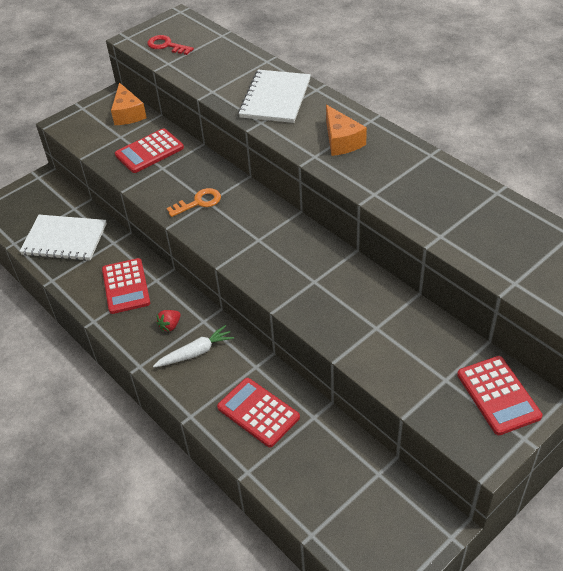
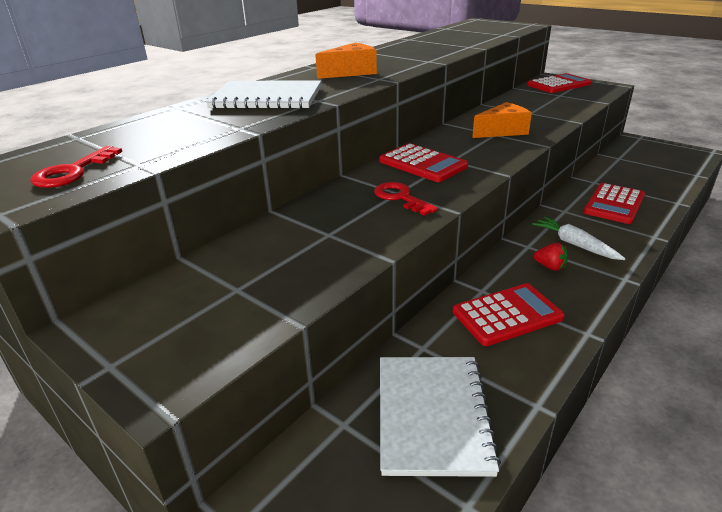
camera: 100 degrees left, 15 degrees down
(128, 114) = (163, 293): orange cheese -> orange cheese (502, 131)
(149, 151) = (286, 251): red calculator -> red calculator (422, 164)
(199, 202) = (400, 198): orange key -> red key

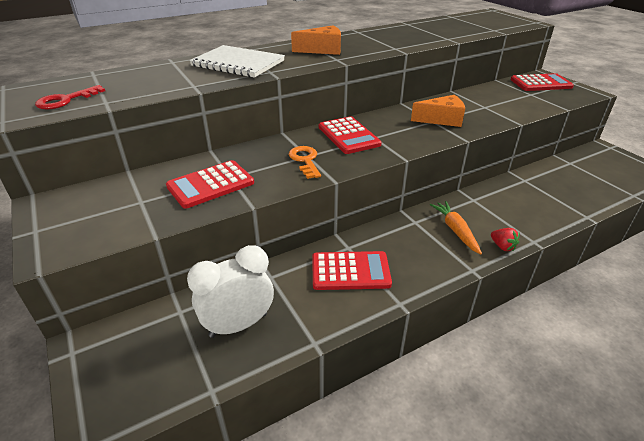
camera: 20 degrees right, 5 degrees up
(400, 198) = (305, 160): red key -> orange key
(432, 415) = (238, 325): white notebook -> white clock
(550, 267) = (418, 243): red strawberry -> red strawberry (502, 246)
(574, 244) = (455, 230): white carrot -> orange carrot
(614, 204) = (524, 204): red calculator -> red calculator (210, 185)

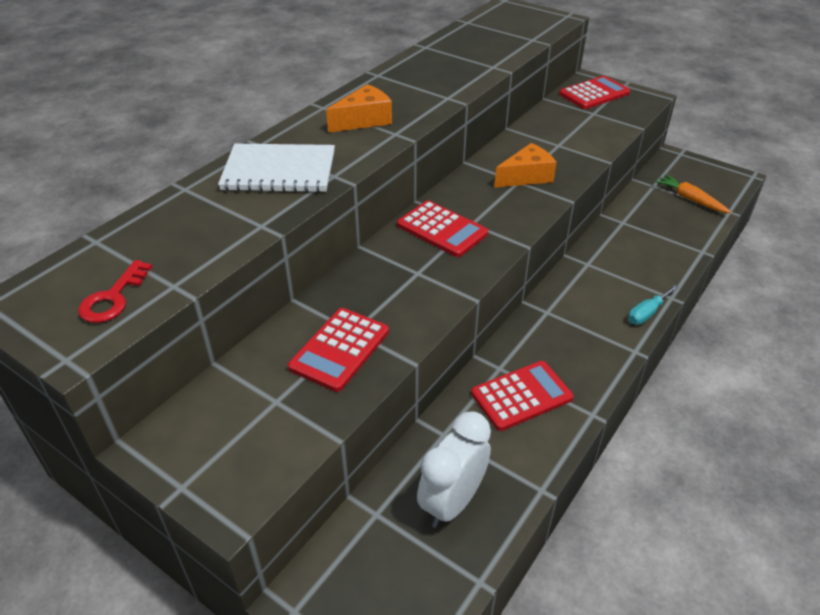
camera: 25 degrees left, 5 degrees up
(305, 160) = (420, 280): orange key -> none
(455, 230) = (592, 309): orange carrot -> orange carrot (690, 199)
(502, 246) = (647, 313): red strawberry -> turquoise screwdriver

